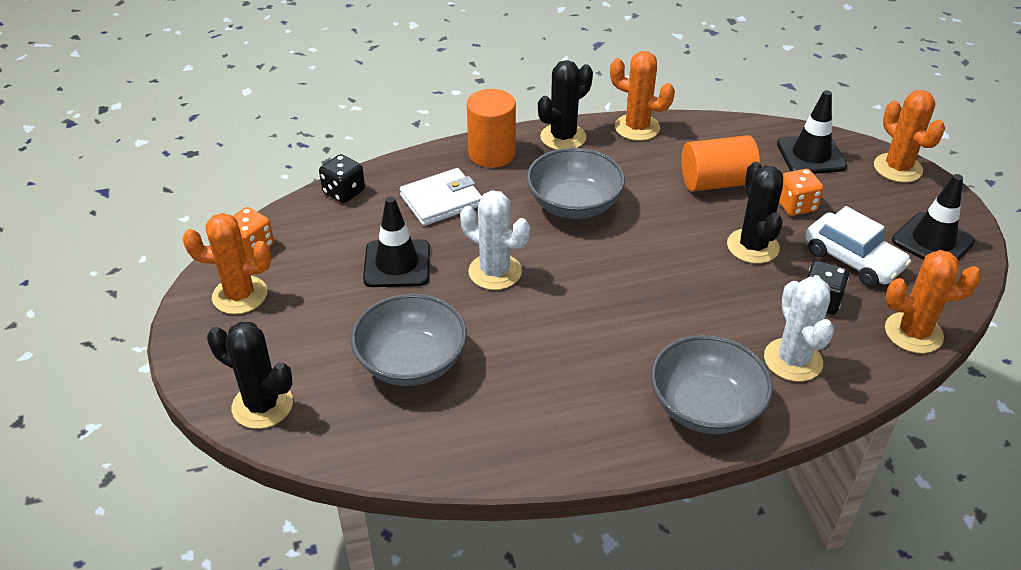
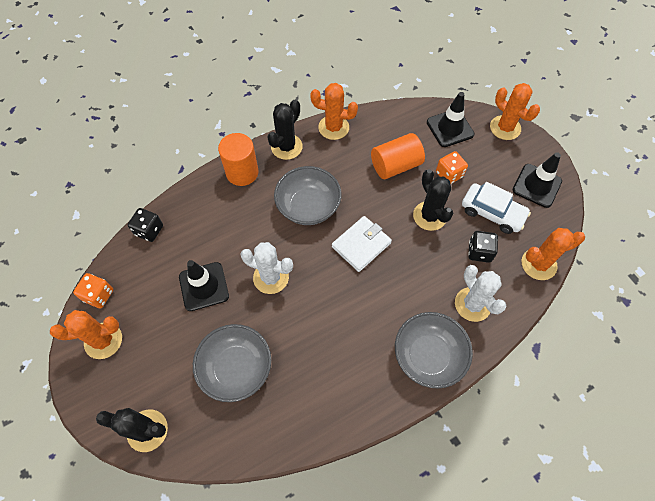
camera: 15 degrees left, 20 degrees up
(441, 200) = (219, 223): white wallet -> white wallet (361, 245)

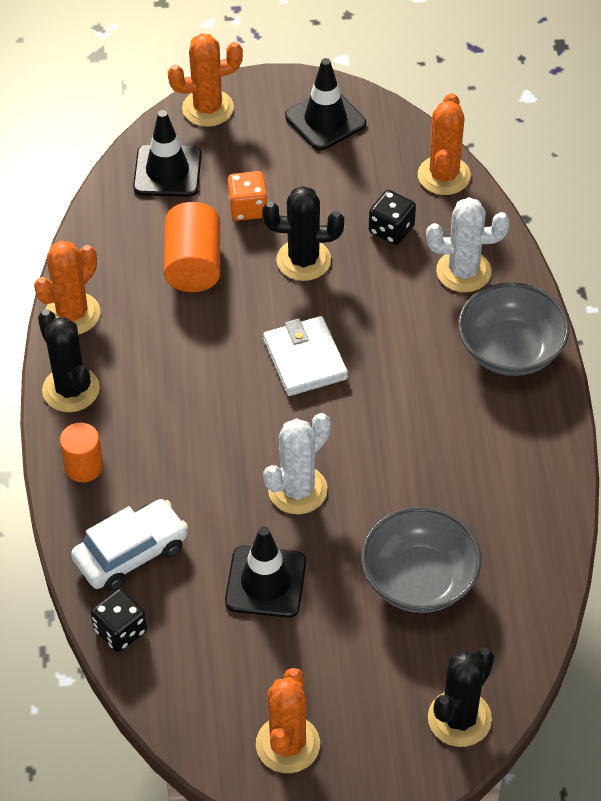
camera: 65 degrees left, 10 degrees down
(98, 295) = (203, 733): orange dice -> none
(242, 172) = (84, 466): orange cylinder -> orange cylinder, size x0.65
(308, 206) = (201, 400): grey bowl -> none
(492, 213) = (339, 188): white car -> white car (131, 553)

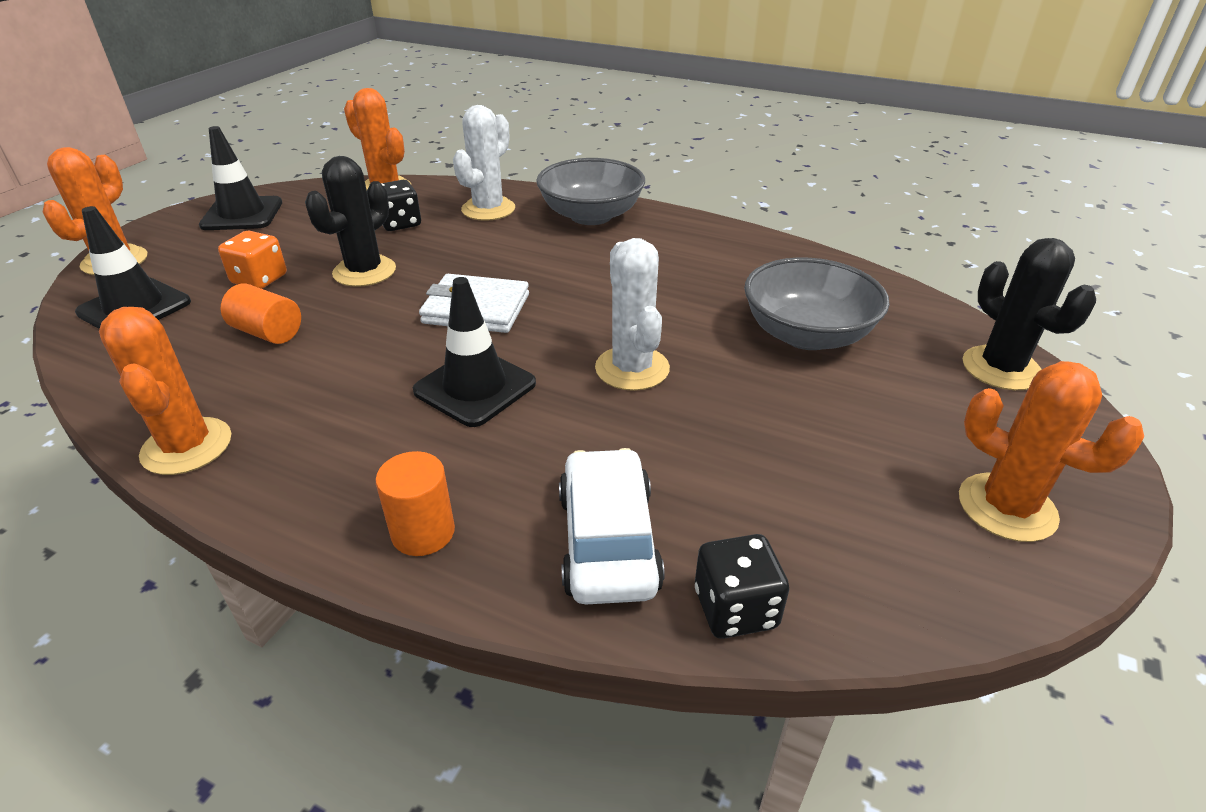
camera: 60 degrees left, 15 degrees down
(71, 389) = (290, 494): black cactus -> none
(193, 264) = (267, 332): orange cylinder -> orange cylinder, size x0.65
(265, 582) = (742, 436): black traffic cone -> black traffic cone (475, 387)

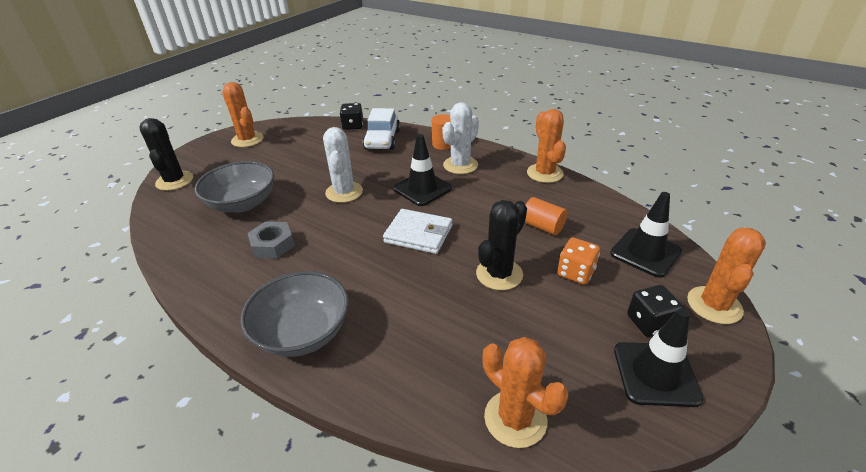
camera: 170 degrees left, 0 degrees up
(400, 223) = (484, 338): black dice -> black dice (649, 322)
(488, 209) = (398, 355): white cactus -> white cactus (460, 165)
(693, 282) = (272, 245): none -> grey nut

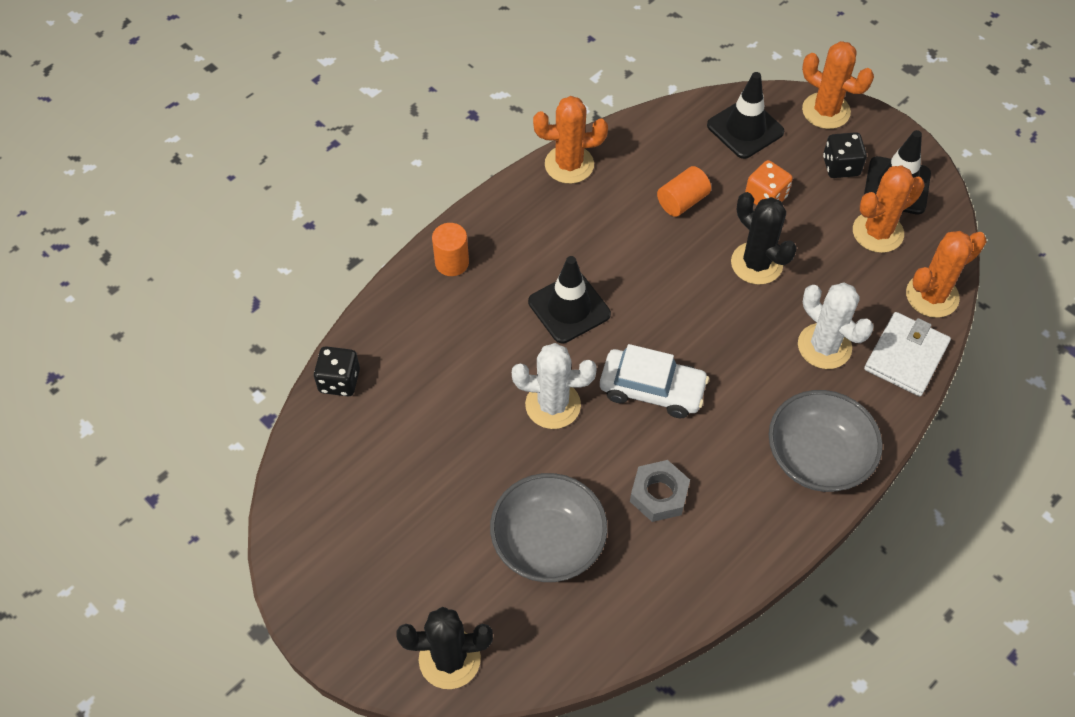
camera: 80 degrees left, 20 degrees up
(247, 140) = (332, 554): orange cactus -> orange cactus (877, 232)
(382, 140) = (407, 341): white car -> white car (652, 389)
(418, 234) = (670, 328): white wallet -> white wallet (906, 356)
(460, 165) = (520, 252): white cactus -> white cactus (824, 346)

